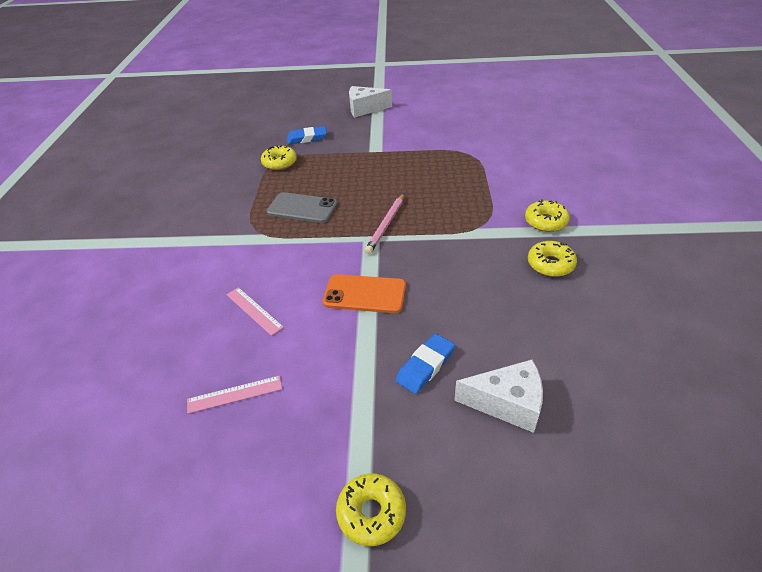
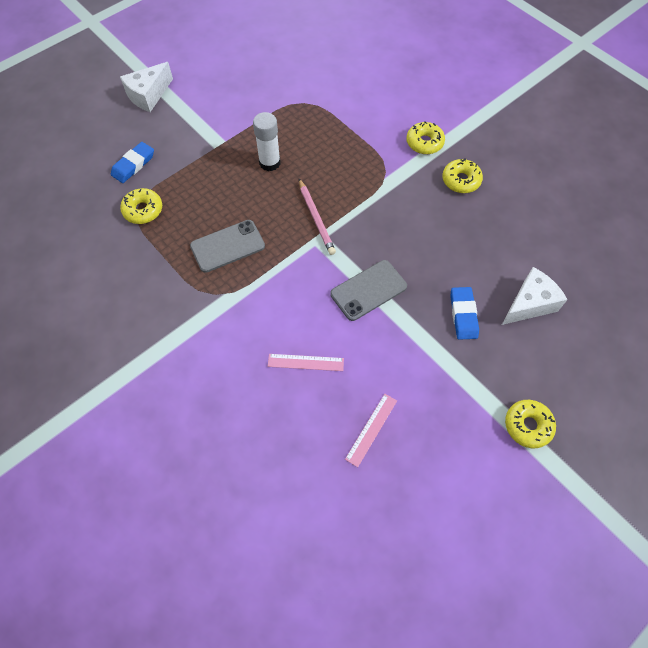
camera: 45 degrees left, 20 degrees up
(365, 294) = (368, 290): orange phone -> grey phone
(396, 176) = (269, 163): none -> white glue stick

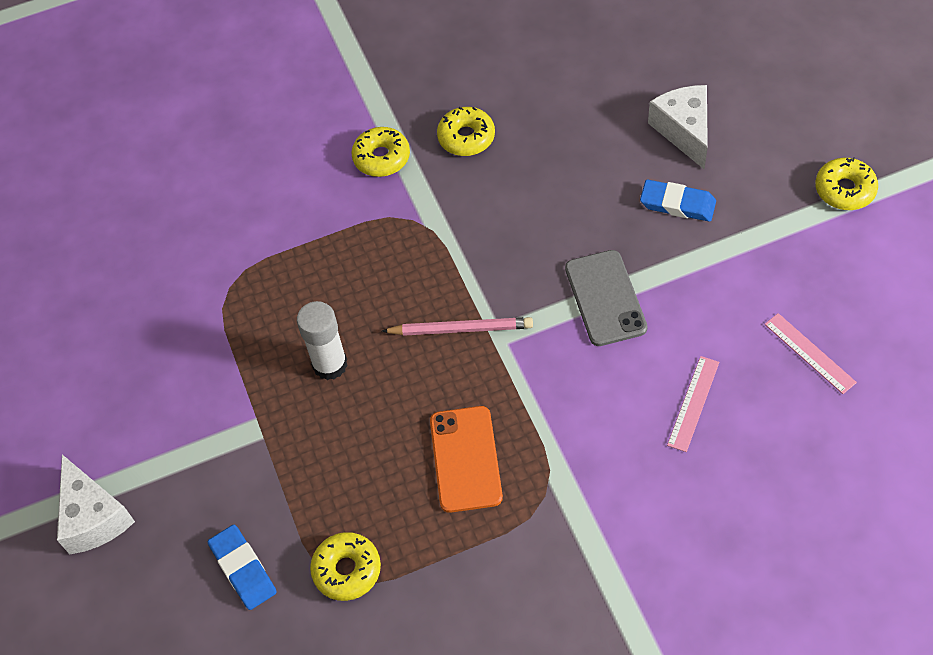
camera: 65 degrees left, 5 degrees down
(227, 246) = (465, 459): grey phone -> orange phone

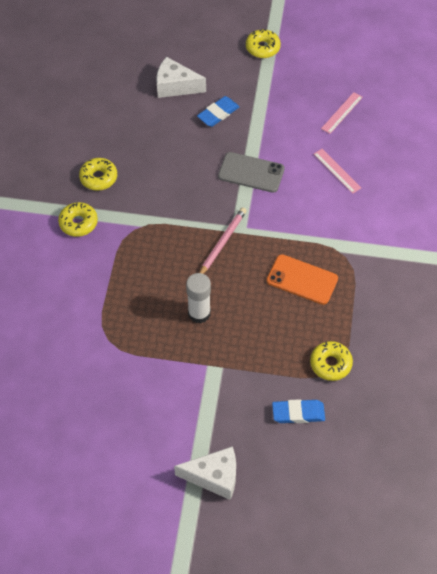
camera: 65 degrees left, 0 degrees up
(809, 353) = (342, 113): pink ruler -> pink ruler turned 45 degrees counterclockwise

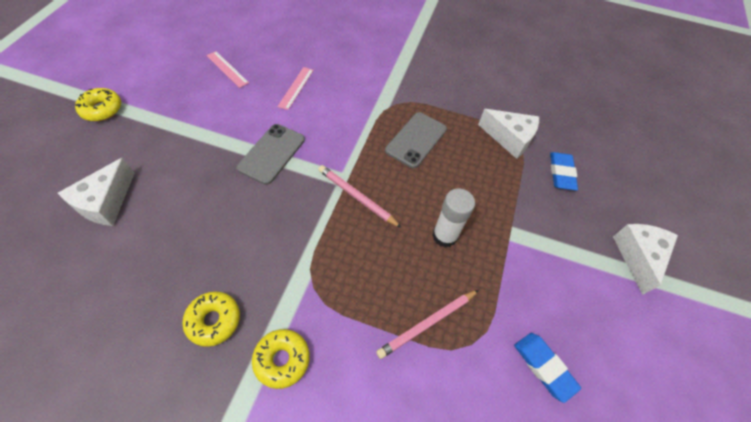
camera: 85 degrees left, 0 degrees up
(118, 308) = (427, 324): none -> pink pencil
(218, 113) = (174, 167): blue eraser -> blue eraser (544, 367)
(302, 280) = (416, 140): orange phone -> grey phone
(330, 364) = (509, 139): yellow donut -> white cheese
(337, 171) = (296, 88): pink ruler -> pink ruler turned 45 degrees counterclockwise

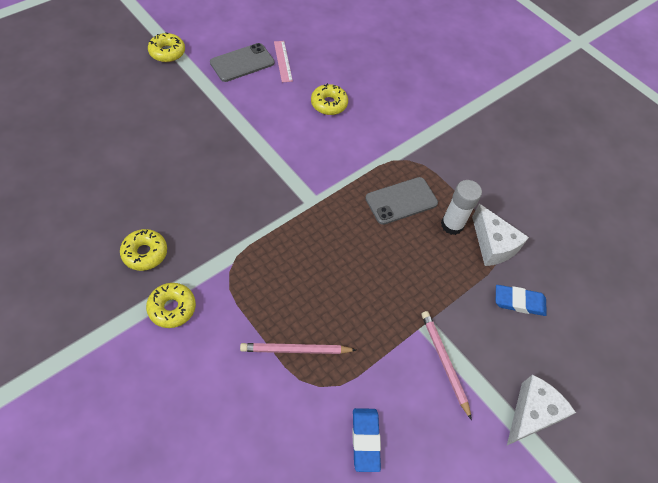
camera: 30 degrees right, 0 degrees up
(106, 203) = (127, 127): white cheese -> none
(272, 154) = (270, 151): grey phone -> grey phone (242, 63)
(296, 88) = (329, 104): pink ruler -> yellow donut
(357, 197) = (313, 222): pink pencil -> pink pencil (444, 362)
(444, 236) = (363, 293): white glue stick -> white glue stick (452, 225)
(561, 173) = (519, 302): blue eraser -> blue eraser turned 60 degrees clockwise

